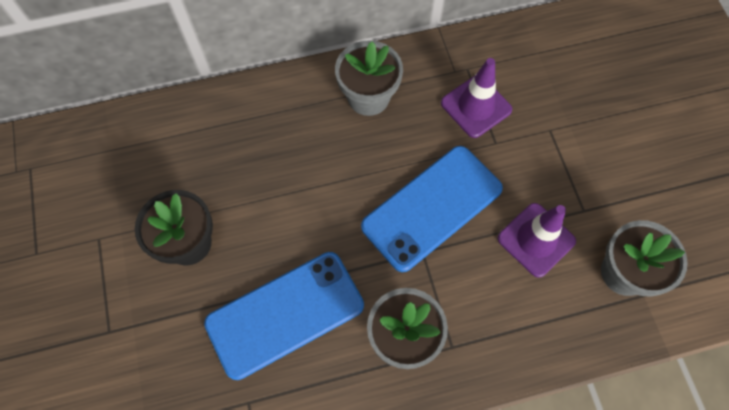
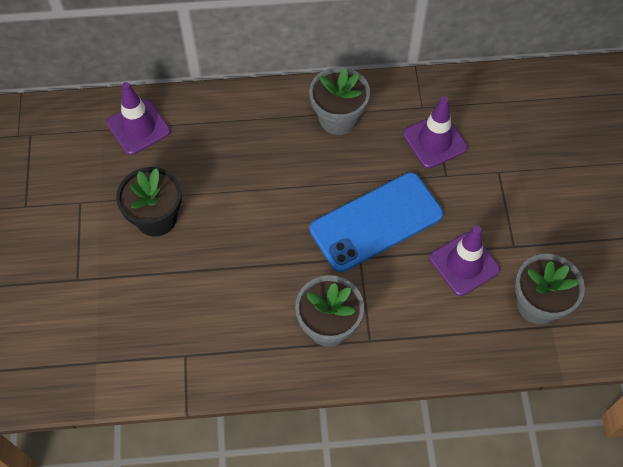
camera: 10 degrees right, 5 degrees down
(151, 141) = (138, 127): none -> purple traffic cone
(285, 314) = (229, 290): blue phone -> none

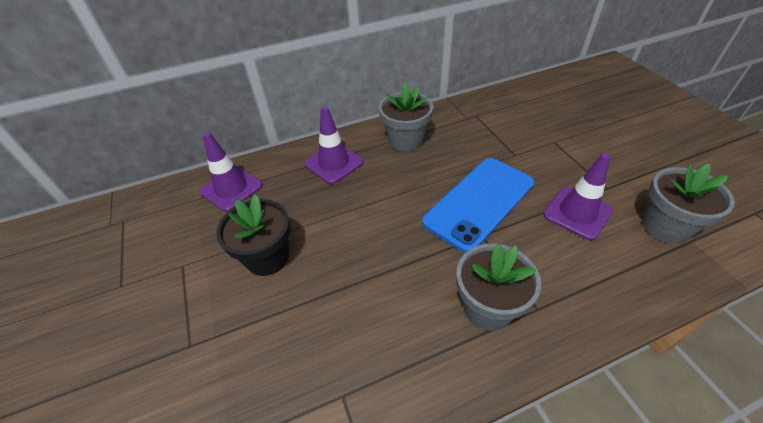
camera: 15 degrees left, 15 degrees down
(434, 141) = (491, 135): purple traffic cone -> purple traffic cone (334, 163)

